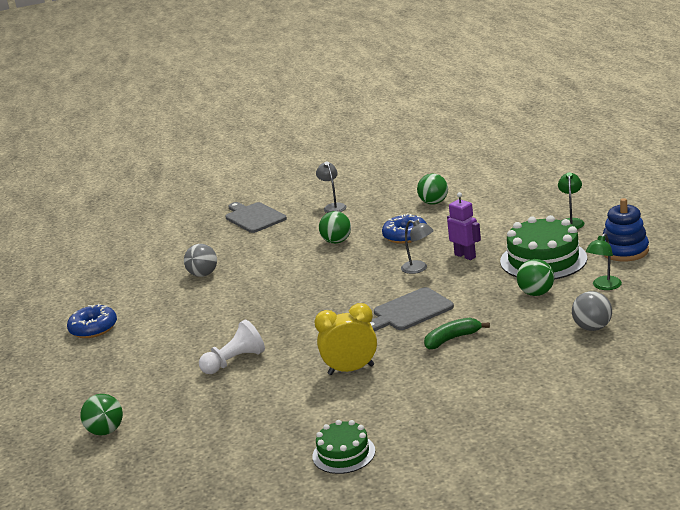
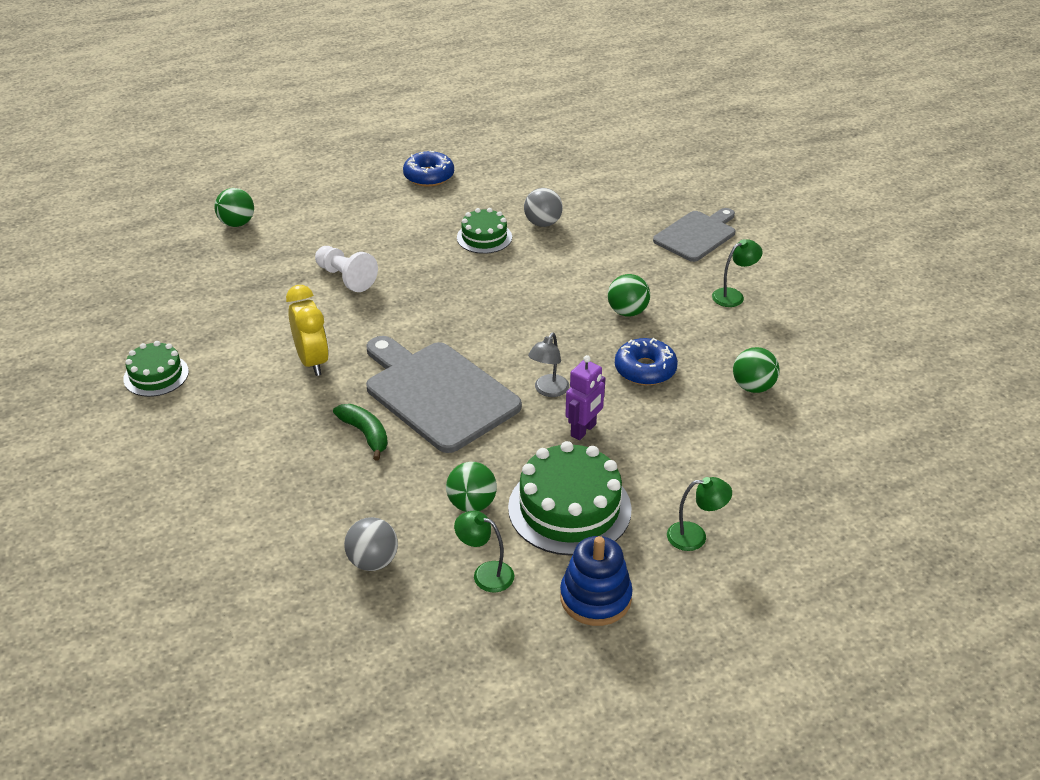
camera: 75 degrees right, 15 degrees up
(208, 299) = (484, 237): none -> green cake
(333, 206) = (733, 295): grey lamp -> green lamp
(410, 311) = (438, 393): grey cutting board -> grey cutting board, size x1.60

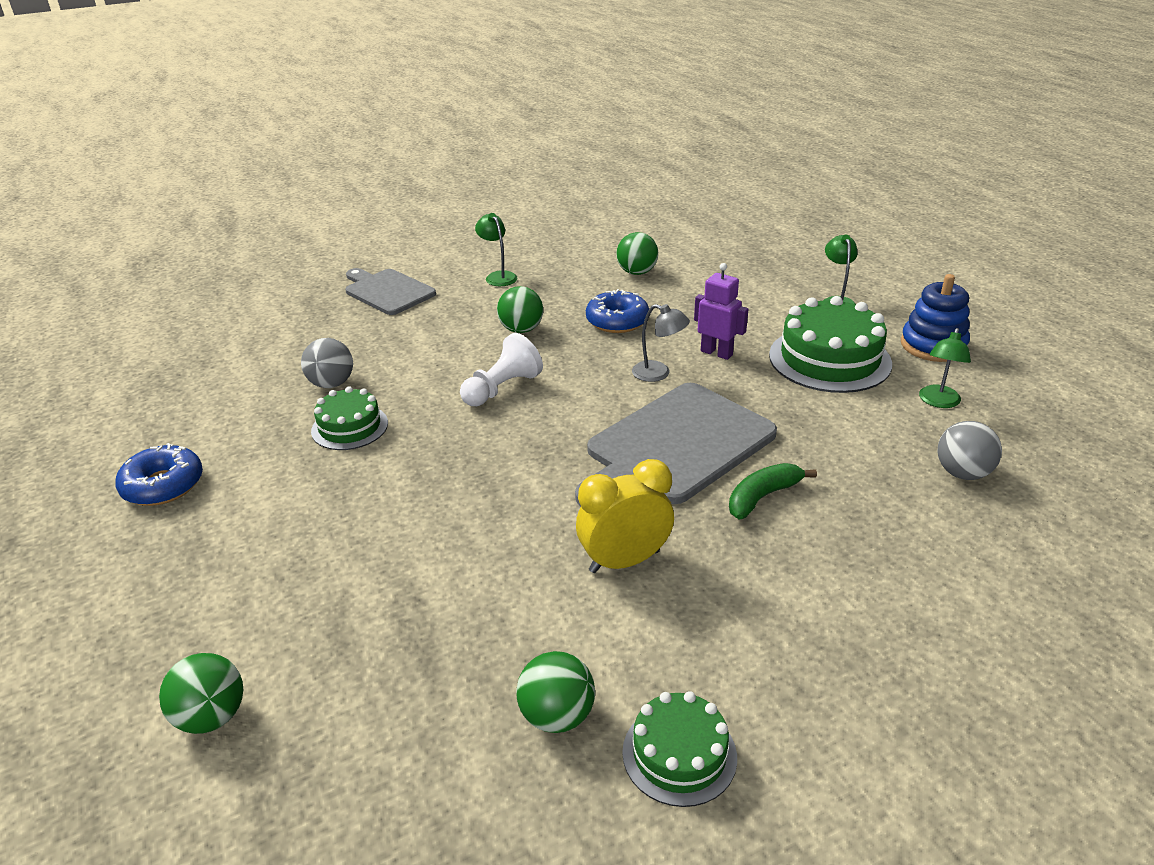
camera: 90 degrees left, 5 degrees down
(346, 278) = (422, 548): white pawn -> white pawn (502, 388)
(472, 504) = (848, 414): green ball -> green ball (557, 716)

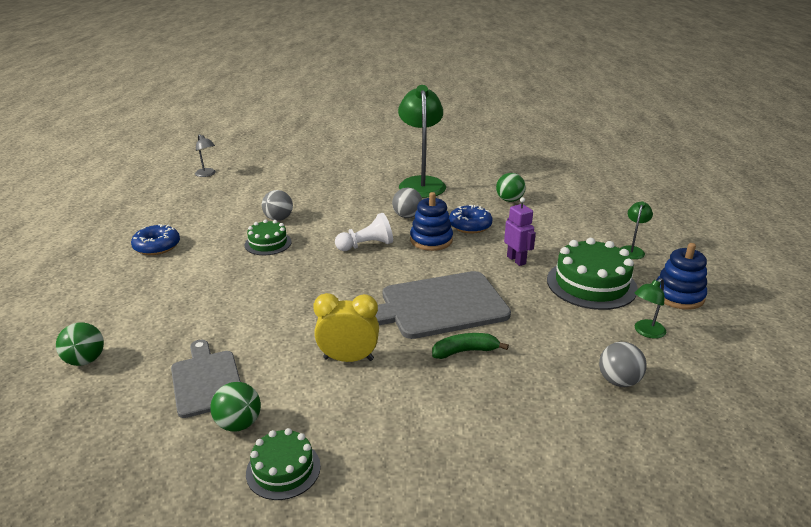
camera: 25 degrees right, 5 degrees down
(387, 291) = (351, 177): grey cutting board -> grey cutting board (206, 380)
(498, 276) = (421, 183): green lamp -> green lamp, size x2.24
(521, 329) = (407, 216): green ball -> grey ball
(584, 356) = (431, 240): none -> blue stacking toy
(658, 373) = (467, 262): grey lamp -> grey lamp (207, 174)

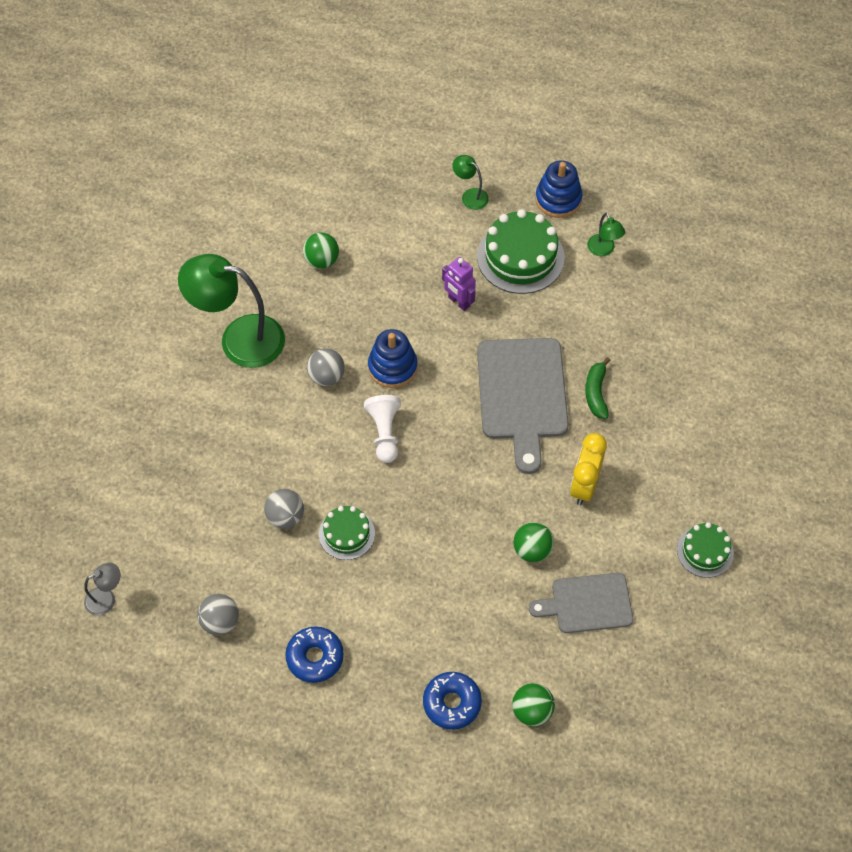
camera: 75 degrees left, 30 degrees up
(239, 424) = (649, 579): green ball -> green ball (532, 550)
(470, 225) = (371, 320): blue donut -> blue donut (452, 703)
(516, 260) = (459, 302): purple robot -> purple robot turned 120 degrees counterclockwise
(618, 381) = (659, 298): grey ball -> grey ball (220, 622)

